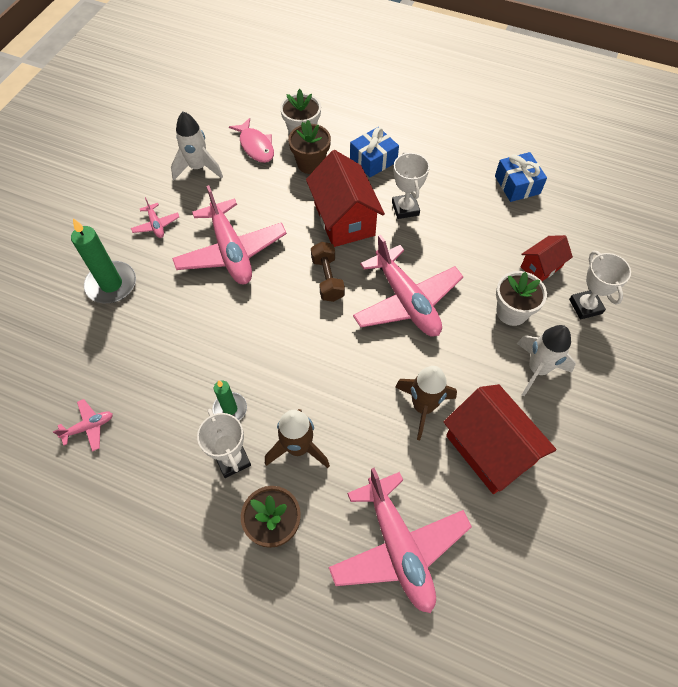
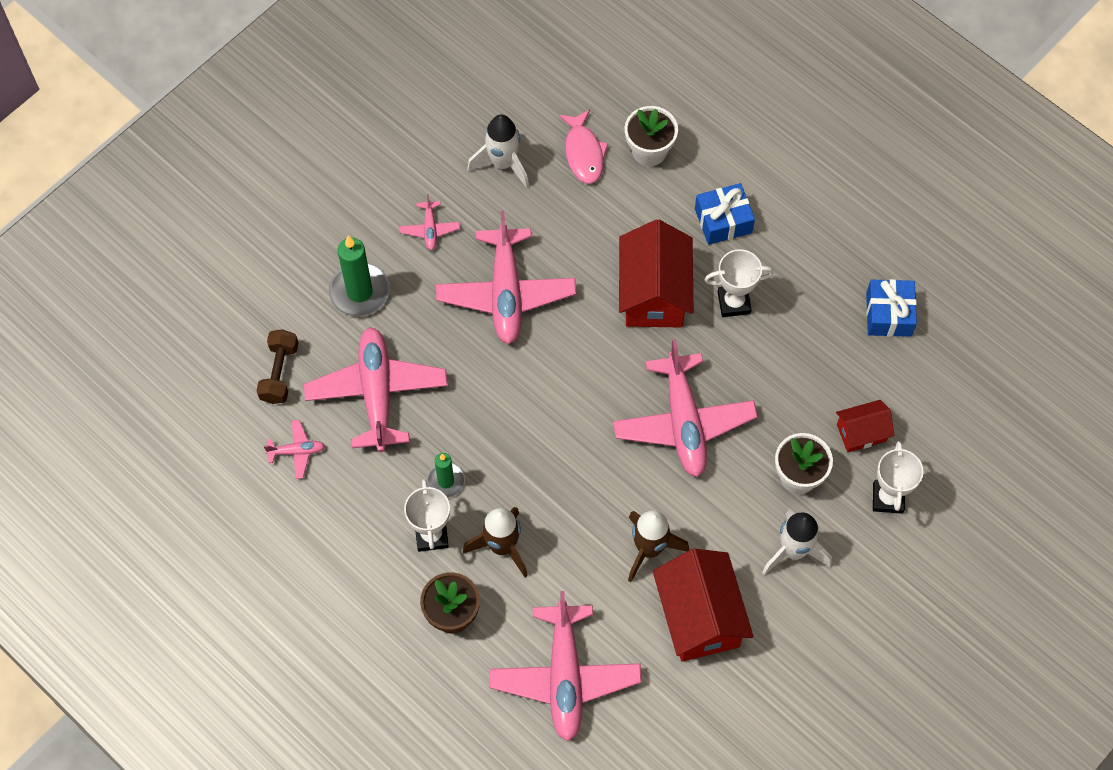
camera: 20 degrees right, 5 degrees up
(148, 356) = (377, 393): none -> pink plane
(310, 164) = (643, 201): brown flower pot -> none
(327, 279) = (604, 365): brown dumbbell -> brown dumbbell (279, 373)
(405, 208) = (734, 302): white trophy -> white trophy turned 75 degrees clockwise

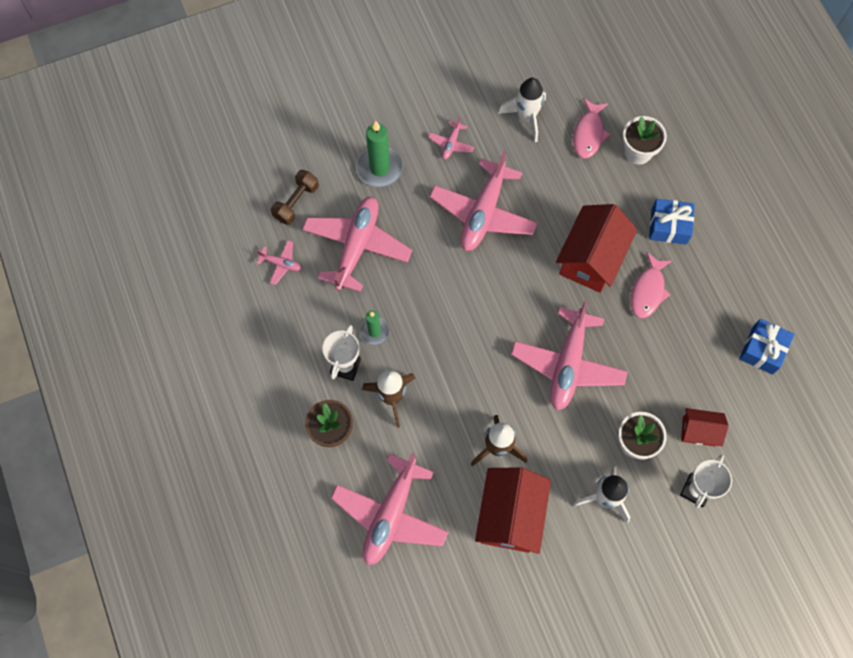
camera: 25 degrees right, 5 degrees up
(734, 302) = (648, 291): white trophy -> pink fish

